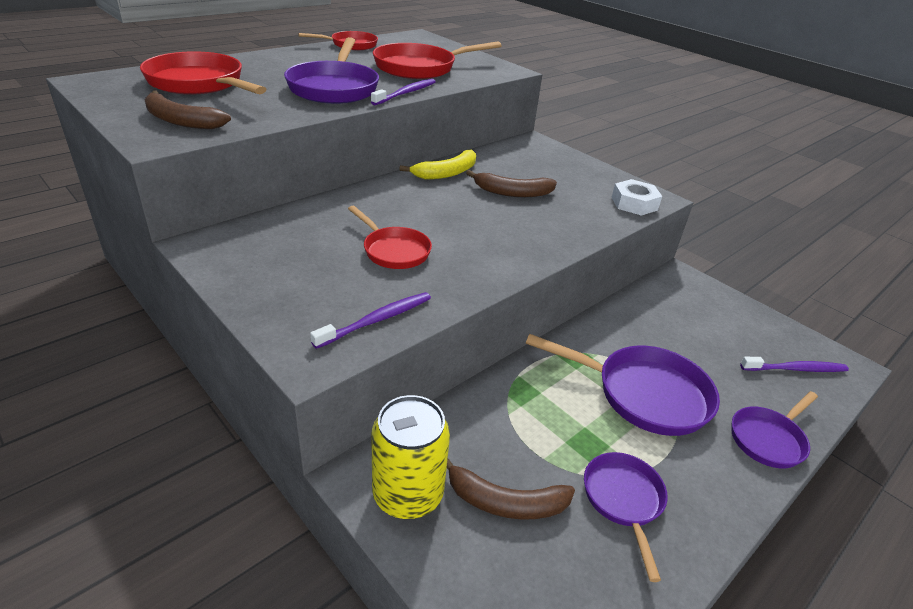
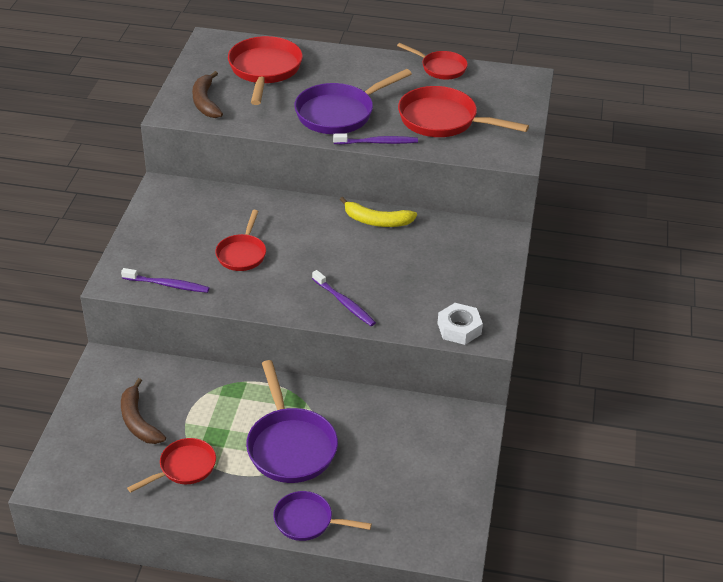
camera: 55 degrees right, 5 degrees up
(408, 494) = (110, 383): yellow can -> none
(512, 193) = (389, 263): brown banana -> none
(623, 500) = (184, 467): purple pan -> red pan
(796, 369) = (412, 520): purple toothbrush -> purple toothbrush (344, 303)

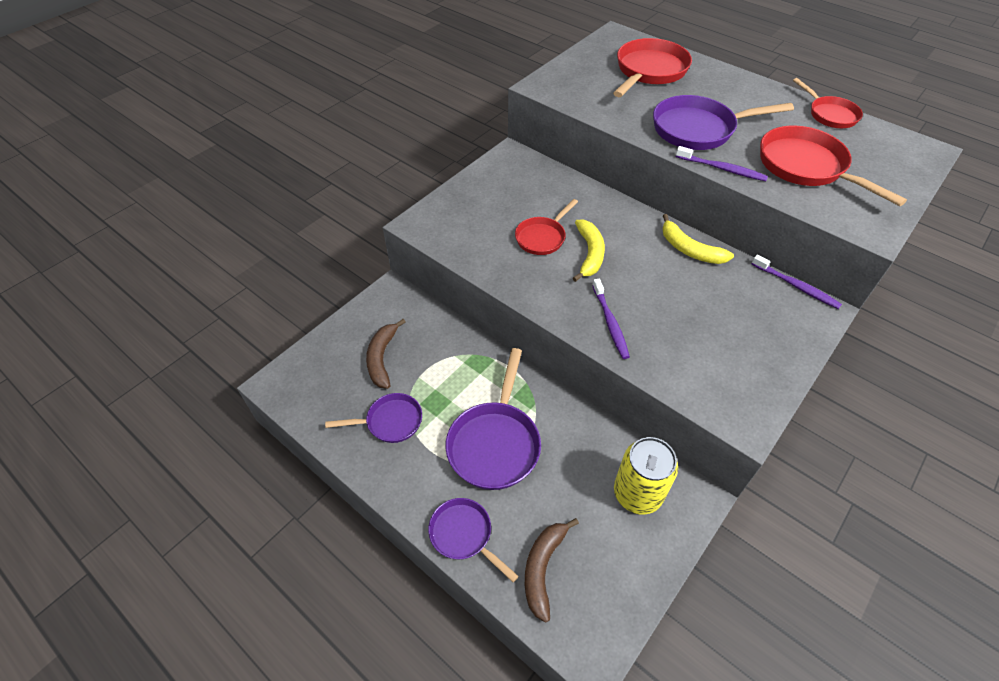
camera: 30 degrees right, 10 degrees up
(168, 285) = (459, 243): purple toothbrush -> purple toothbrush (796, 286)
(184, 467) = (390, 421): red pan -> purple pan
(205, 102) = (577, 84): brown banana -> brown banana (543, 568)
(293, 254) = (589, 254): none -> yellow banana
(429, 434) = (637, 493): none -> yellow can
(459, 328) = (717, 400): white nut -> none

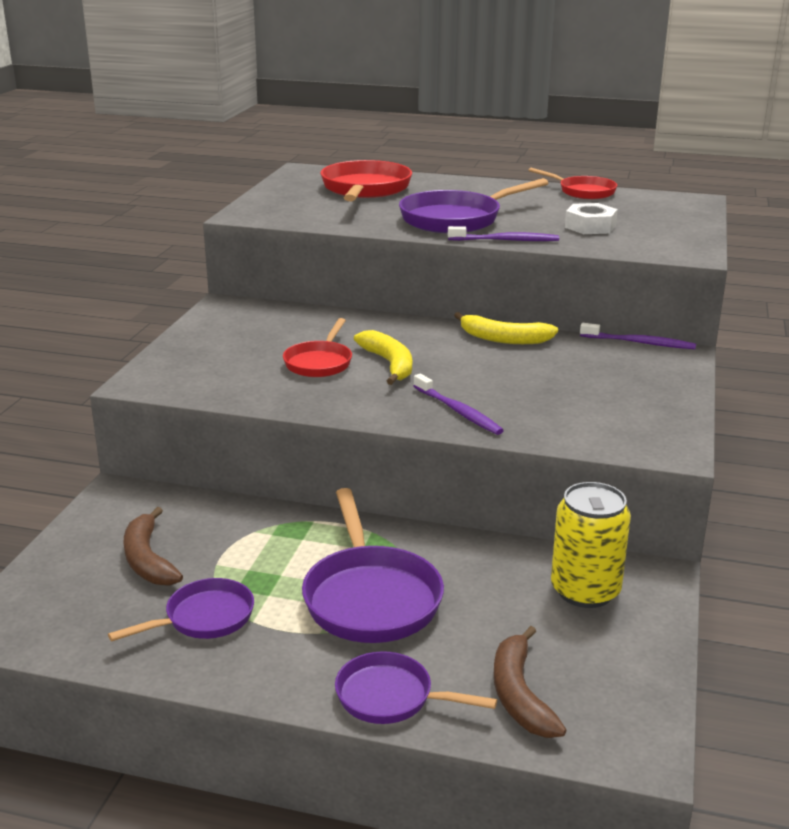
camera: 25 degrees left, 25 degrees down
(806, 167) = (590, 226): red pan -> white nut

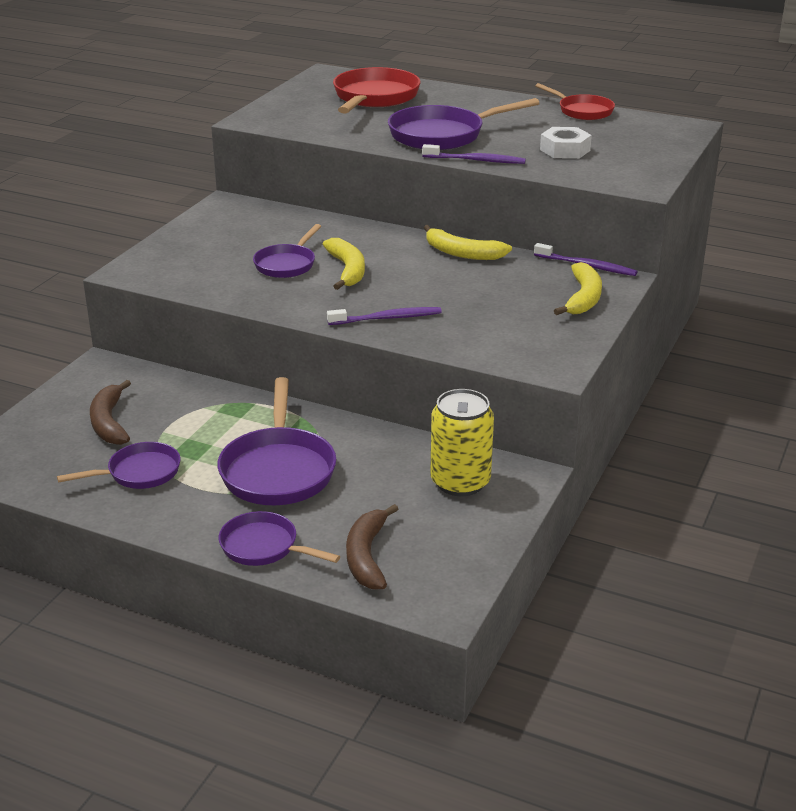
camera: 10 degrees right, 5 degrees up
(319, 362) = (287, 264): red pan -> purple pan
(458, 411) = (387, 318): purple toothbrush -> purple toothbrush turned 75 degrees counterclockwise
(655, 375) = (583, 298): none -> yellow banana

